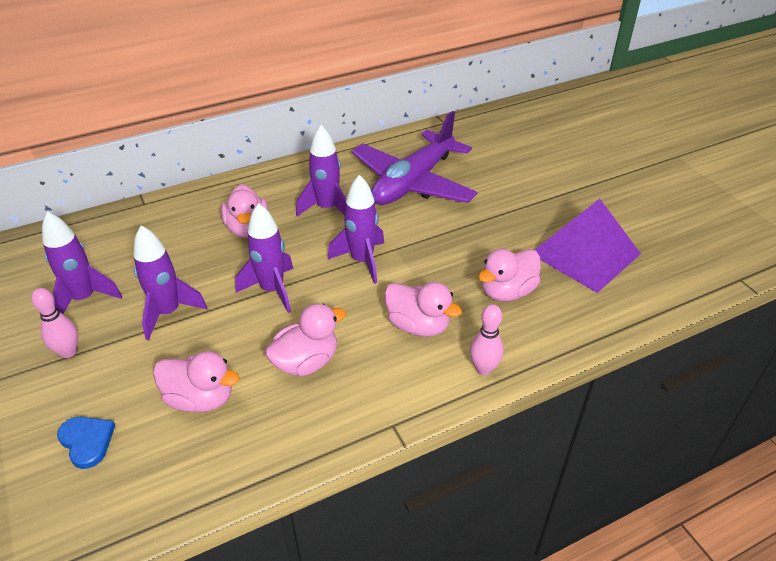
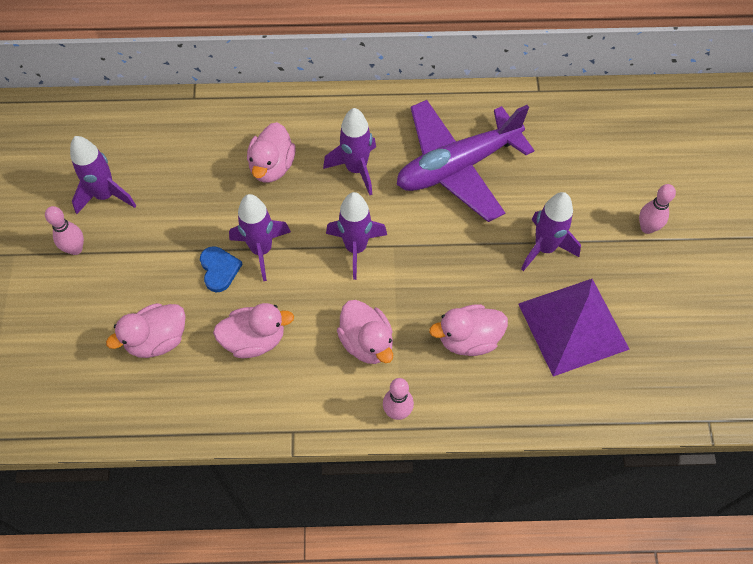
camera: 25 degrees right, 20 degrees up
(87, 441) = (62, 343): blue heart -> blue heart (219, 269)
(168, 313) = (166, 239): purple rocket -> purple rocket (544, 248)
(200, 399) = (157, 340): pink duck -> pink duck turned 105 degrees clockwise
(589, 176) = (647, 228): none -> pink bowling pin

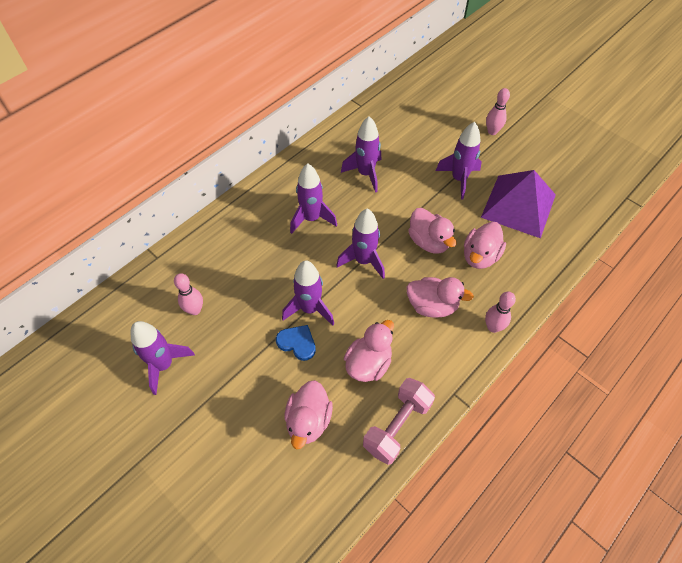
camera: 45 degrees left, 5 degrees down
(75, 249) = (182, 417): pink bowling pin -> pink bowling pin (195, 310)
(217, 410) = (397, 426): none -> pink dumbbell
(272, 166) = (258, 257): pink duck -> pink duck (429, 242)
(457, 166) = (365, 174): purple plane -> purple rocket

